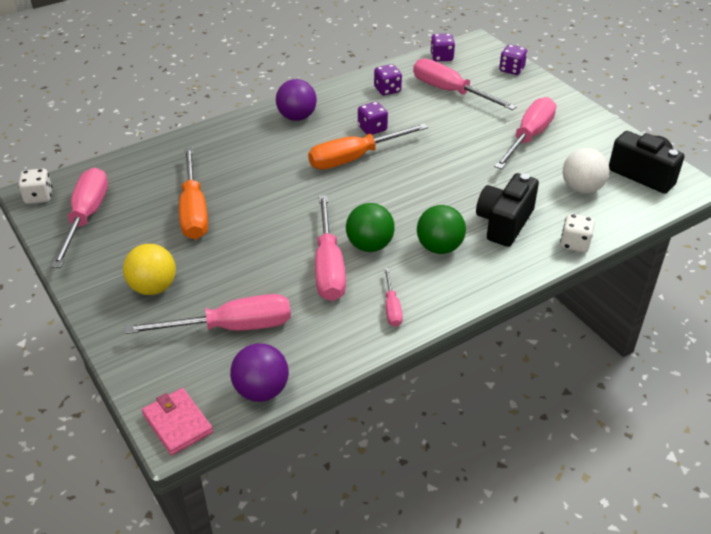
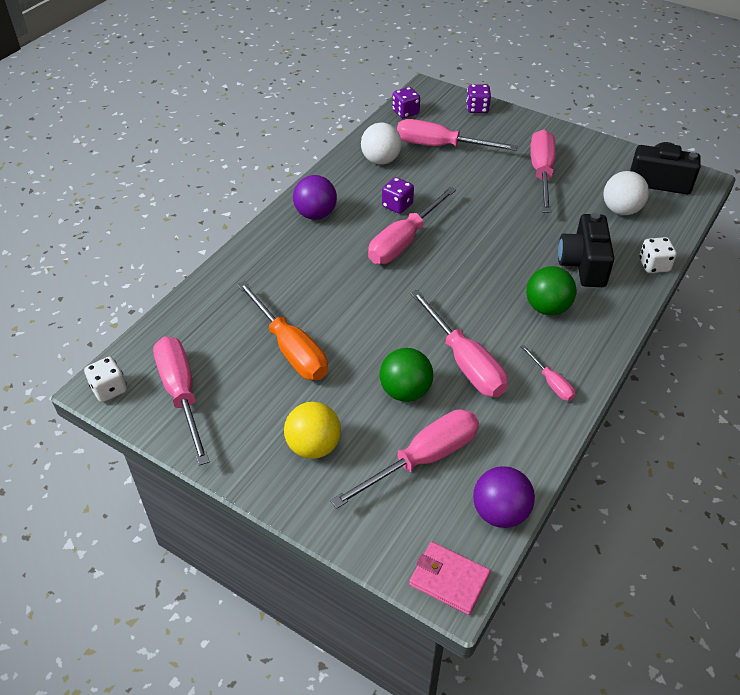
camera: 25 degrees left, 5 degrees up
(355, 158) = (404, 241): orange screwdriver -> pink screwdriver
(369, 245) = (485, 327): green ball -> green ball (405, 391)
(387, 90) = (381, 160): purple dice -> white ball

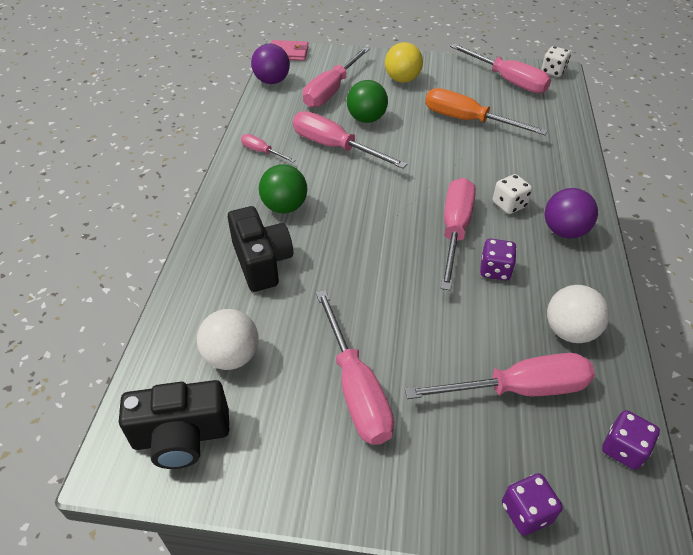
camera: 155 degrees right, 0 degrees up
(654, 265) = (183, 286): white dice -> white dice (509, 205)

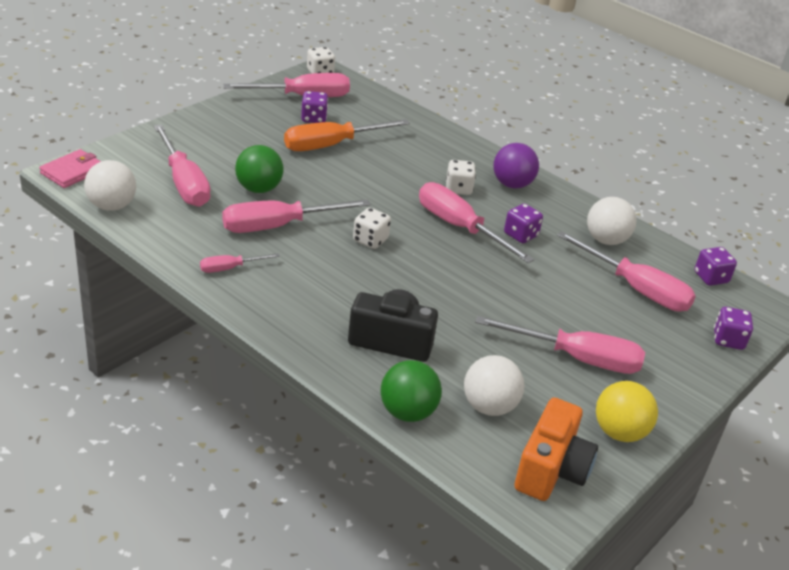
camera: 60 degrees left, 10 degrees down
(181, 437) = (551, 470): black camera -> orange camera
(272, 81) = (112, 206): purple ball -> white ball
(284, 207) = (331, 294): green ball -> green ball (407, 412)
(373, 194) = (370, 240): none -> white dice
(402, 79) = (224, 140): yellow ball -> yellow ball (619, 432)
(488, 98) = (313, 118): none -> purple dice
(518, 389) = (636, 289): pink screwdriver -> pink screwdriver turned 105 degrees clockwise

